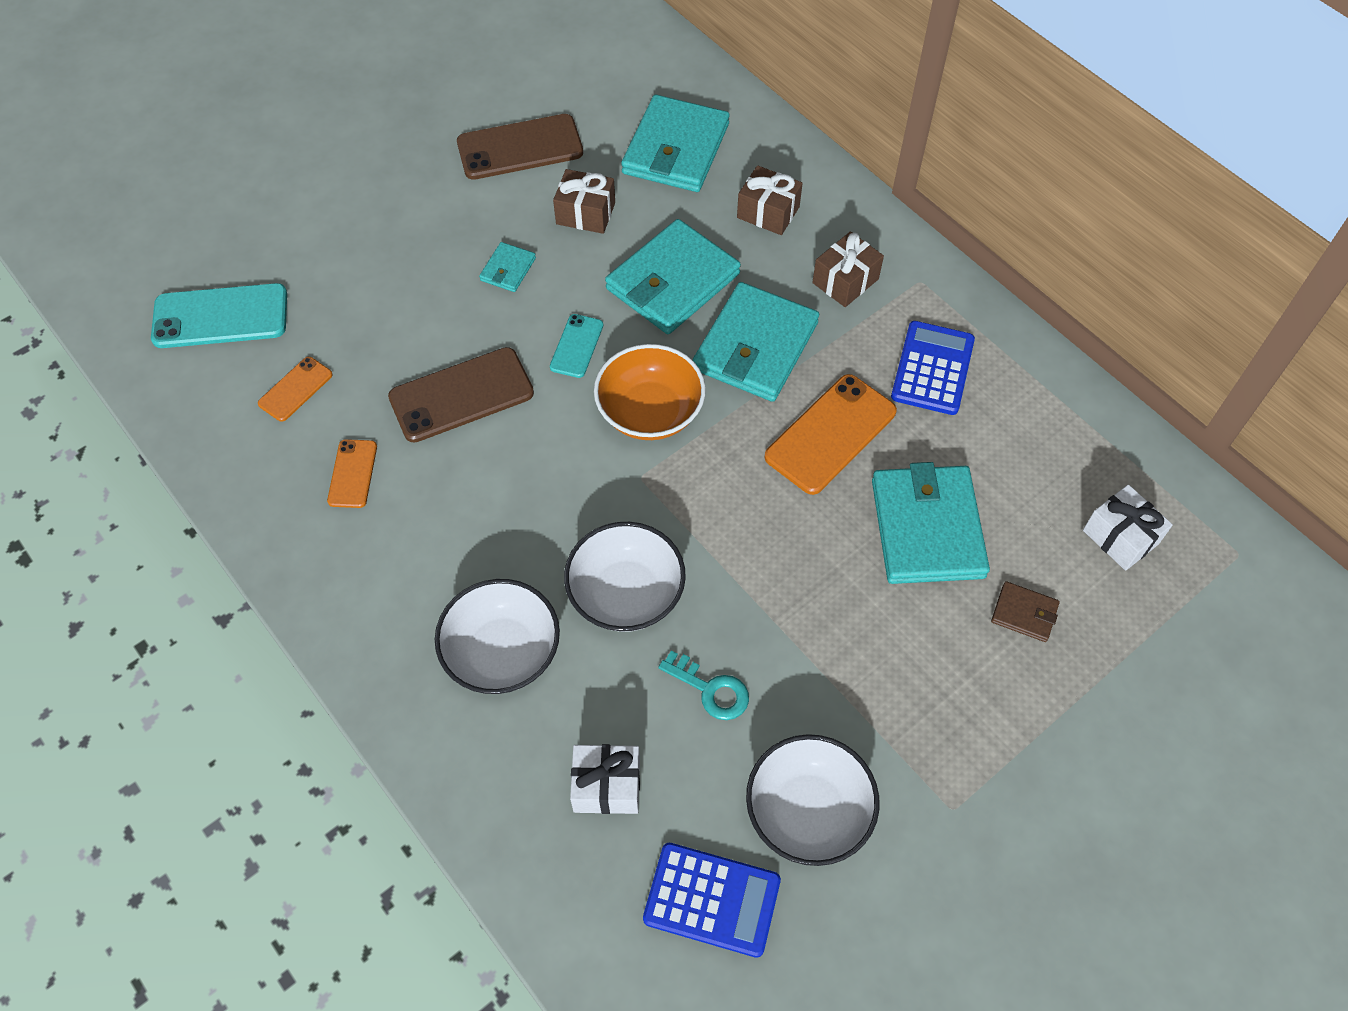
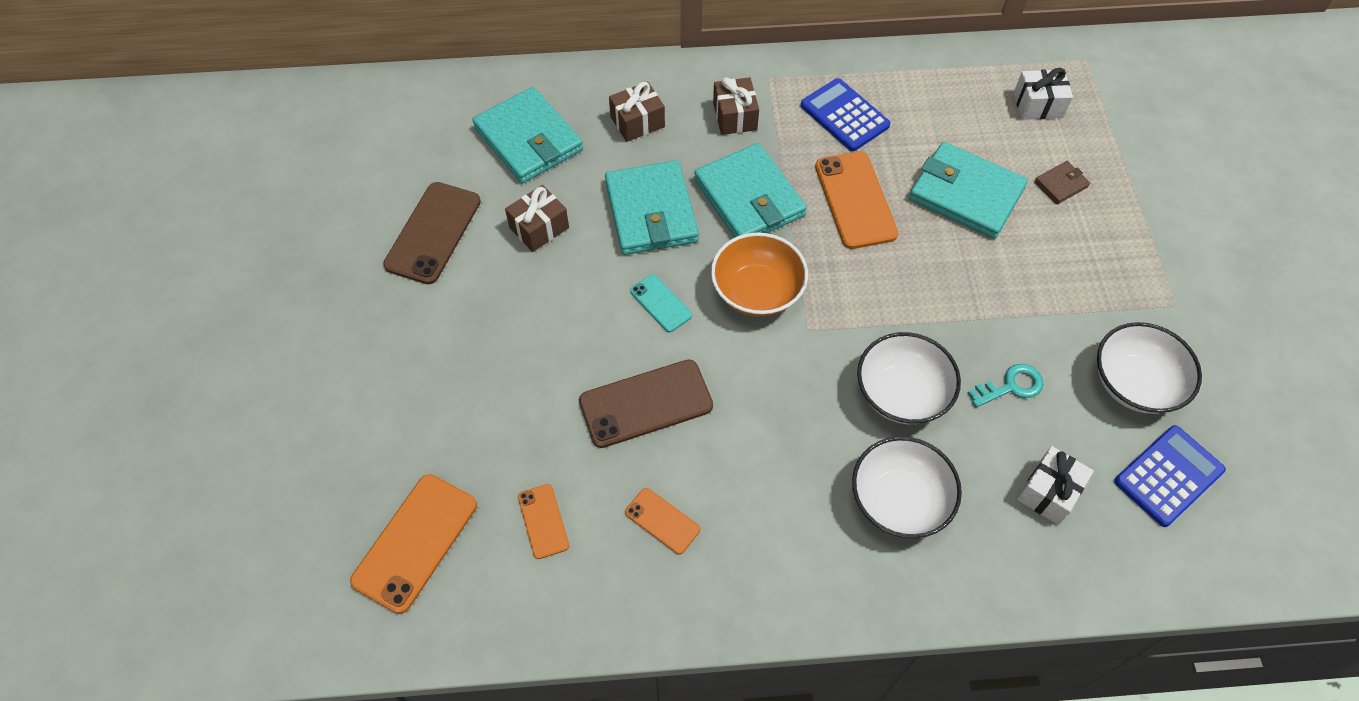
camera: 55 degrees left, 0 degrees up
(220, 317) = (415, 542): turquoise phone -> orange phone
(461, 395) = (646, 404): brown phone -> brown phone turned 60 degrees clockwise
(508, 269) = (549, 307): turquoise wallet -> none

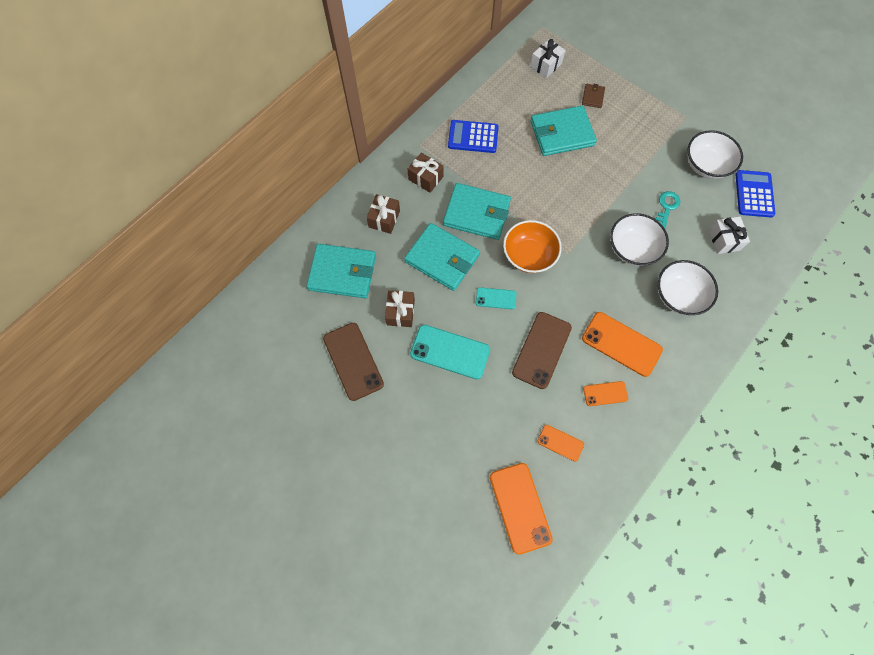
camera: 45 degrees left, 10 degrees up
(541, 313) = (450, 352): none -> turquoise phone
(855, 200) = (521, 175): orange phone -> orange phone (621, 344)

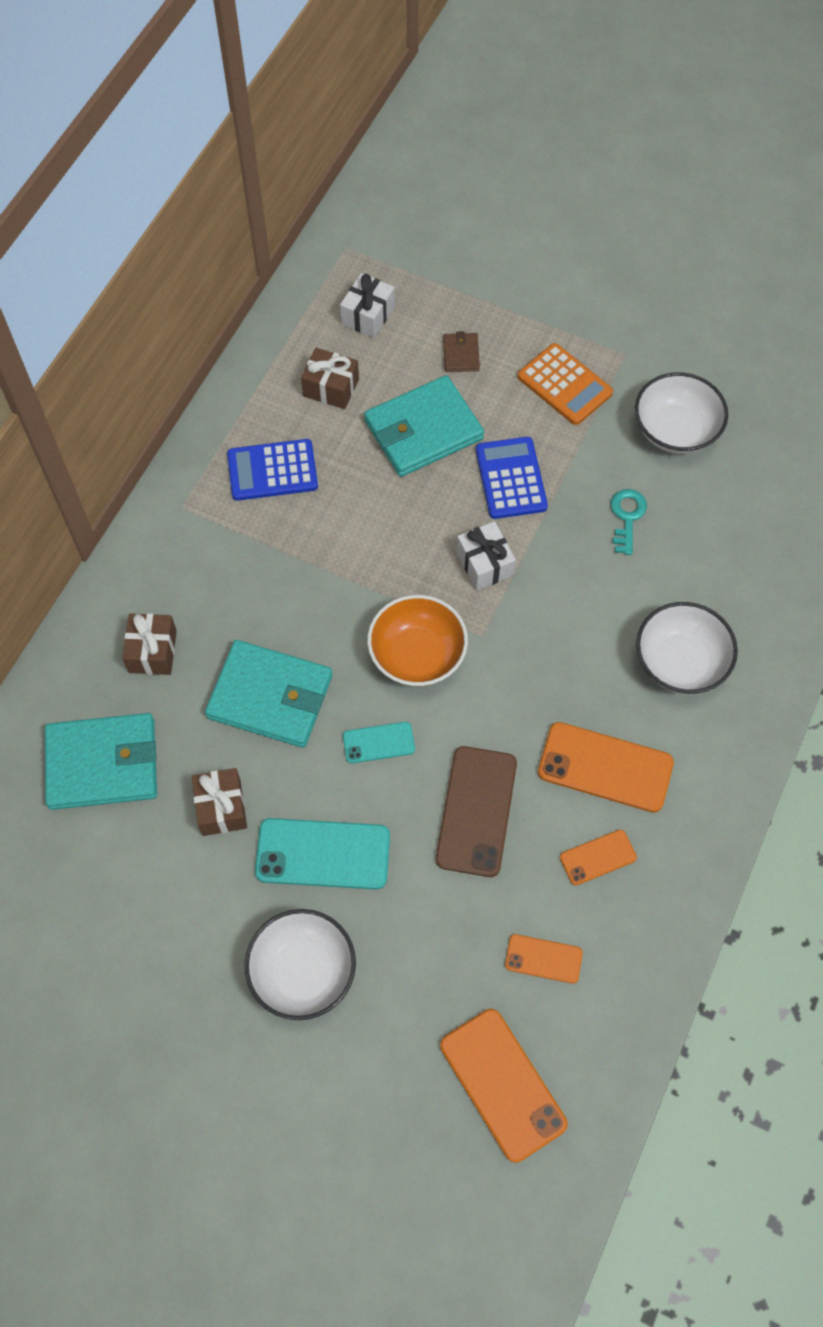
camera: 15 degrees left, 5 degrees down
(353, 361) = (160, 913): brown phone -> none
(425, 178) = (207, 562): brown gift -> brown gift (331, 388)
(476, 213) = (311, 603): turquoise wallet -> none
(632, 248) = (586, 601): white bowl -> white bowl (303, 972)
(647, 126) = (564, 385): none -> orange calculator
(724, 240) = (732, 551): white gift -> white gift (484, 564)
(754, 194) = (763, 461): blue calculator -> blue calculator (511, 478)

